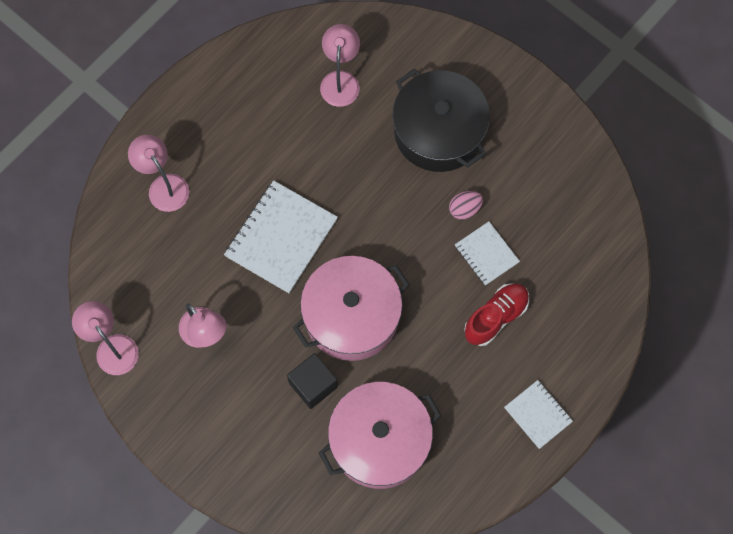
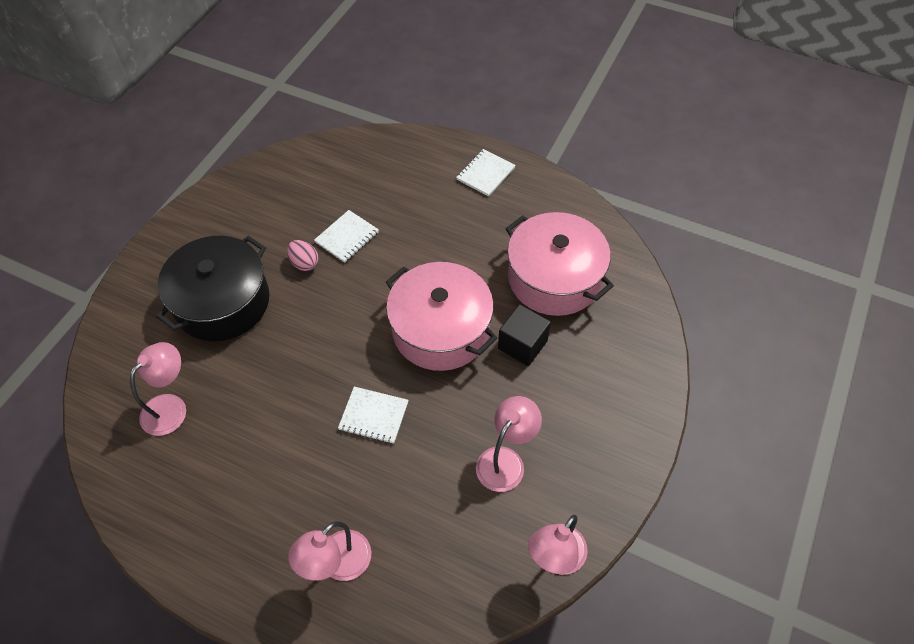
camera: 105 degrees left, 15 degrees down
(281, 238) = (373, 416): white notebook -> white notebook, size x0.56
(340, 80) = (171, 407): pink lamp -> pink lamp turned 135 degrees clockwise
(496, 317) = (407, 218): red shoe -> none

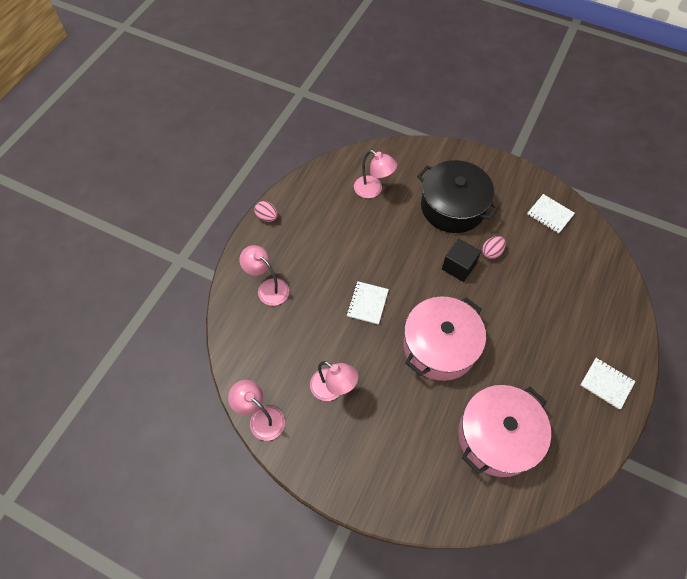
camera: 90 degrees right, 5 degrees up
(195, 577) = (267, 217): none -> pink egg
(347, 237) = (519, 278): white notebook -> white notebook (550, 214)
(522, 344) = (429, 406): black cube -> black cube (458, 266)

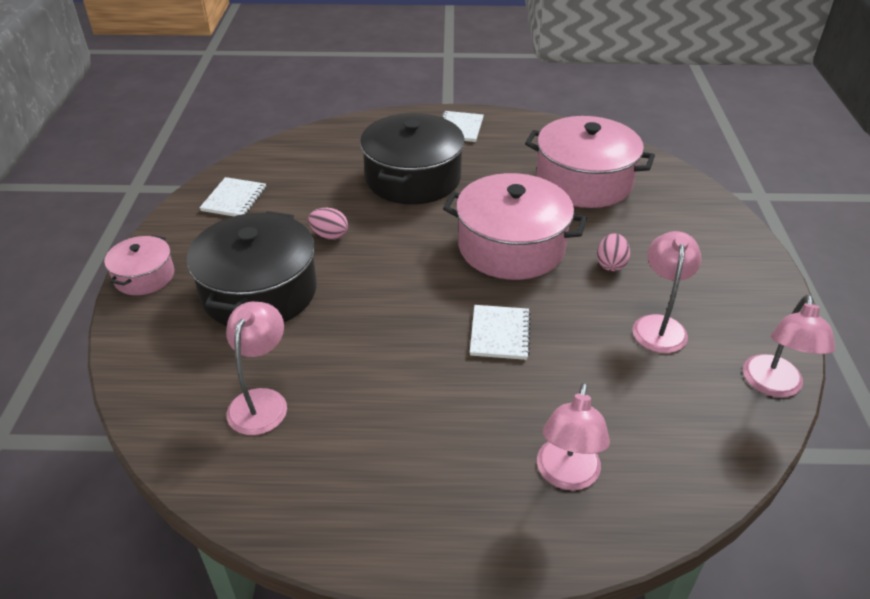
camera: 115 degrees left, 20 degrees down
(267, 217) = (410, 555): pink egg -> pink egg (611, 264)
(367, 303) = (500, 334): white notebook -> white notebook turned 75 degrees counterclockwise
(458, 266) = (373, 259): black cube -> none
(487, 162) = (144, 276): none -> pink pot
(541, 321) = (413, 178): none -> black pot

